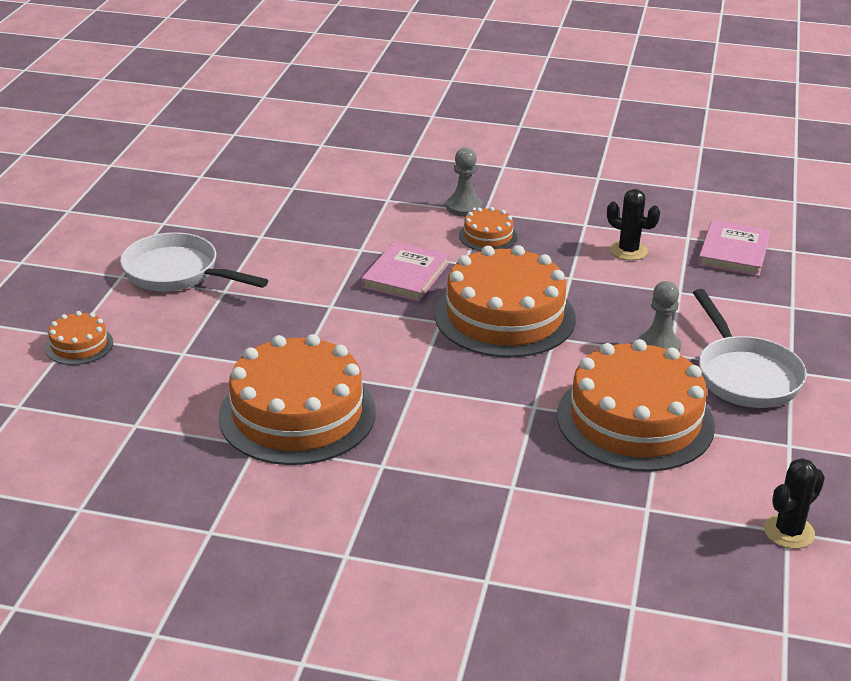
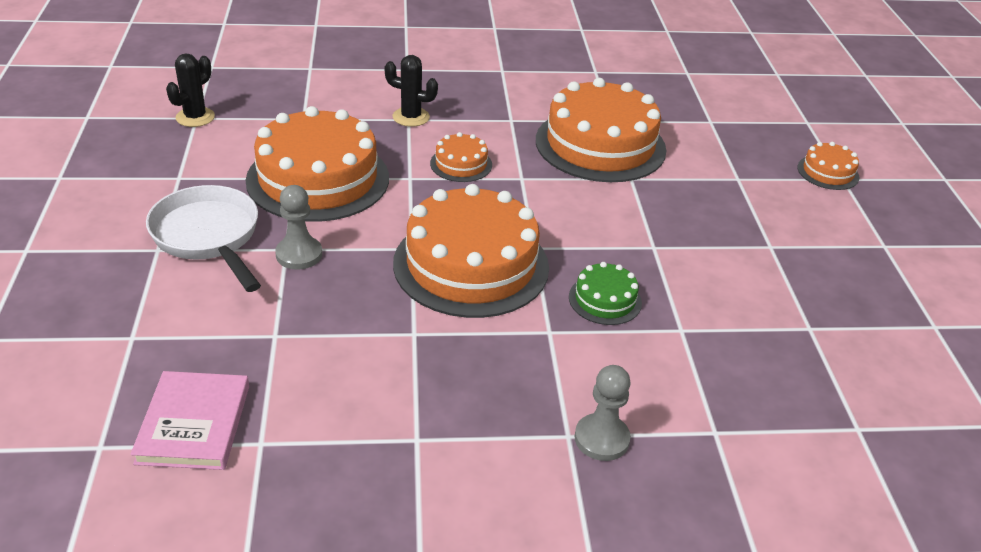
camera: 160 degrees right, 5 degrees up
(177, 273) = (837, 259): white pan -> none
(405, 275) = (605, 300): pink book -> green cake
(488, 236) = (542, 385): orange cake -> orange cake (461, 164)
(628, 251) = (346, 396): black cactus -> black cactus (411, 117)

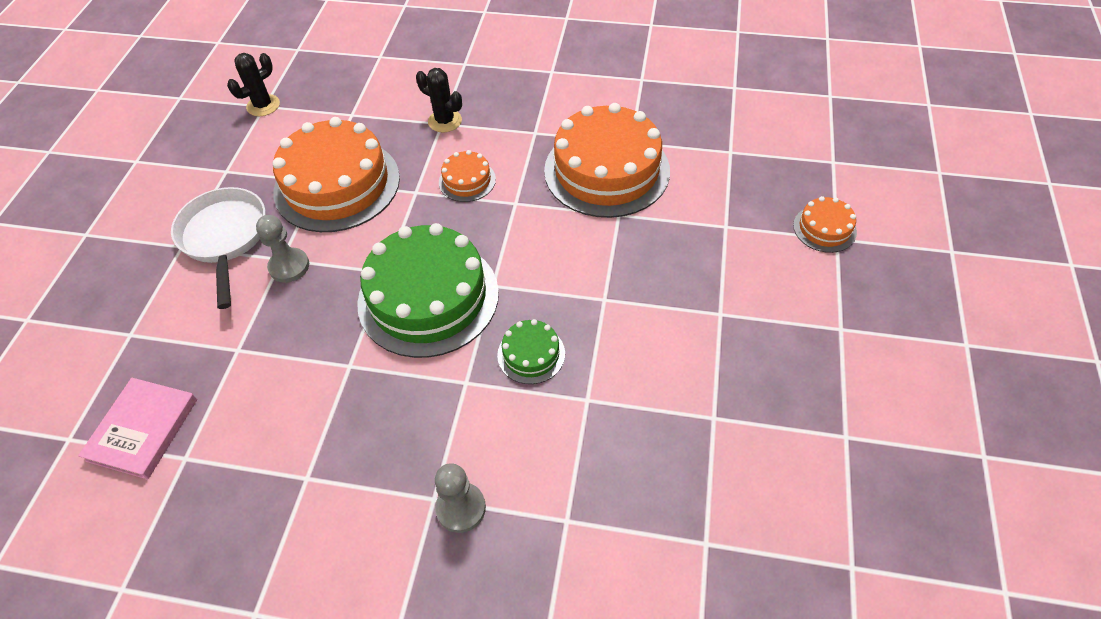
camera: 20 degrees right, 15 degrees up
(471, 265) = (428, 297): orange cake -> green cake

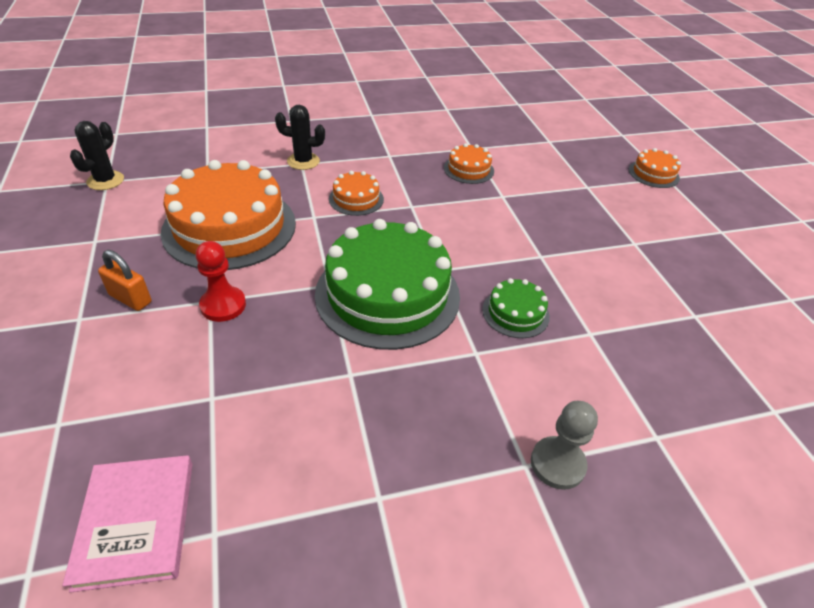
camera: 30 degrees left, 10 degrees down
(225, 238) = (130, 299): white pan -> orange padlock
(289, 266) = (223, 305): grey pawn -> red pawn
(606, 170) = (468, 169): orange cake -> orange cake, size x0.46

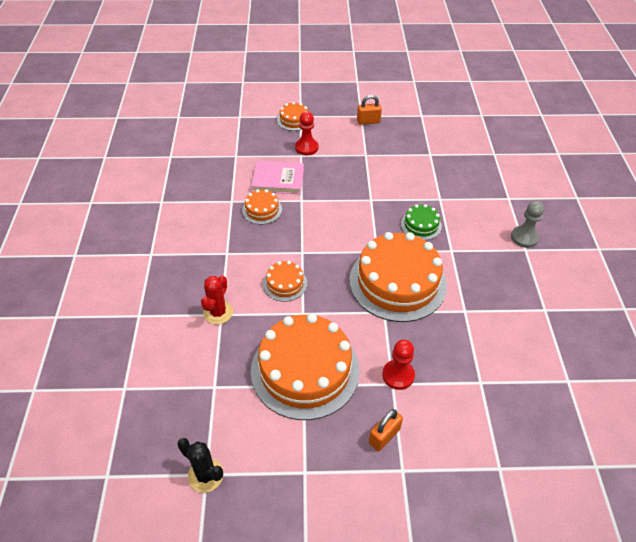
camera: 75 degrees left, 5 degrees up
(136, 522) = (564, 417): pink book -> pink book (278, 179)
(303, 161) = (218, 312): black cactus -> red cactus
(387, 294) = (397, 282): green cake -> orange cake
(606, 189) = (306, 147): none -> red pawn
(715, 240) = (368, 121): none -> orange padlock

